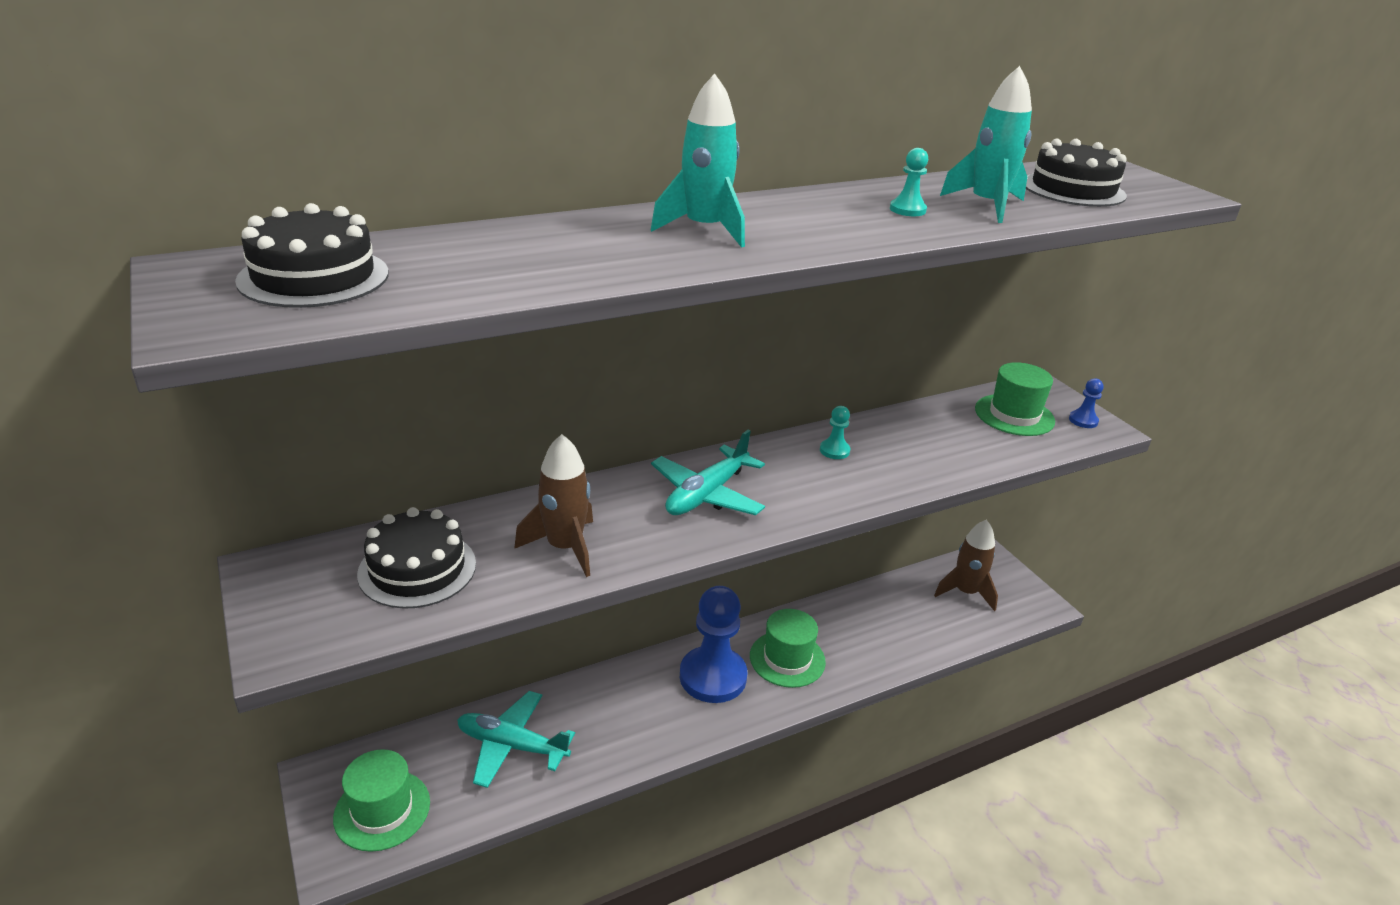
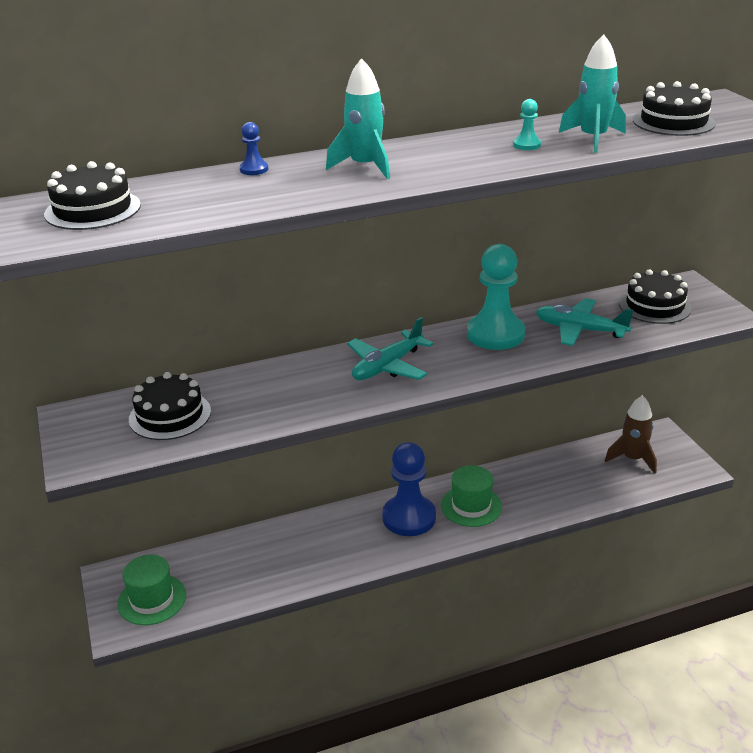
camera: 10 degrees right, 0 degrees up
(512, 746) = (249, 561): turquoise plane -> turquoise plane (580, 330)
(564, 547) = (275, 402): brown rocket -> none
(834, 450) = (495, 334): turquoise pawn -> turquoise pawn, size x2.42
(1014, 415) = (654, 306): green hat -> black cake
(1083, 420) = (713, 309): blue pawn -> blue pawn (254, 169)

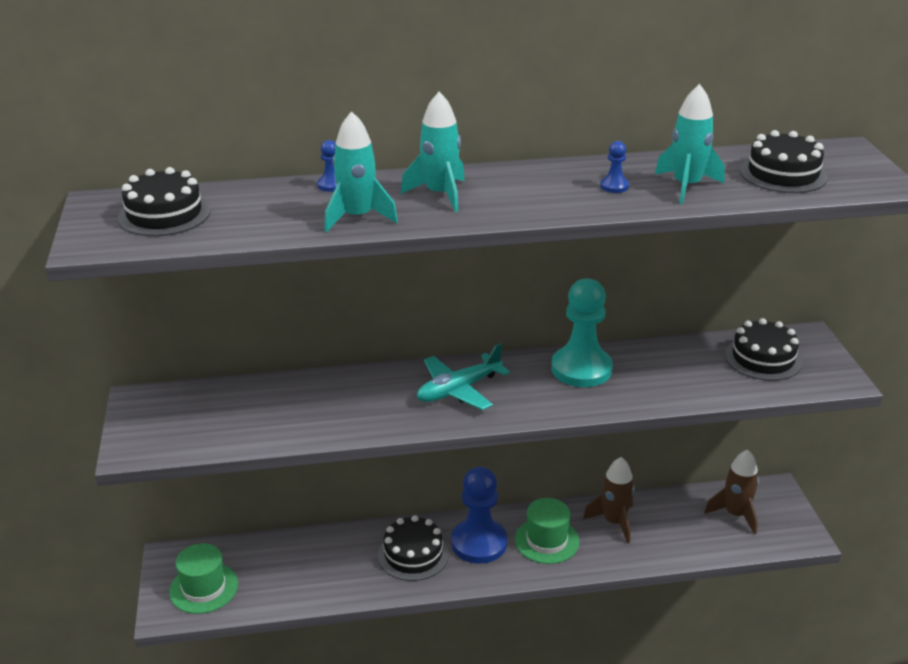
camera: 10 degrees right, 0 degrees up
(170, 415) = (231, 413): black cake -> black cake (413, 554)
(293, 193) = (357, 217): none -> turquoise rocket
(527, 145) = (614, 186): turquoise pawn -> blue pawn
(527, 481) = (614, 522): none -> brown rocket
(580, 330) = (672, 376): turquoise plane -> none

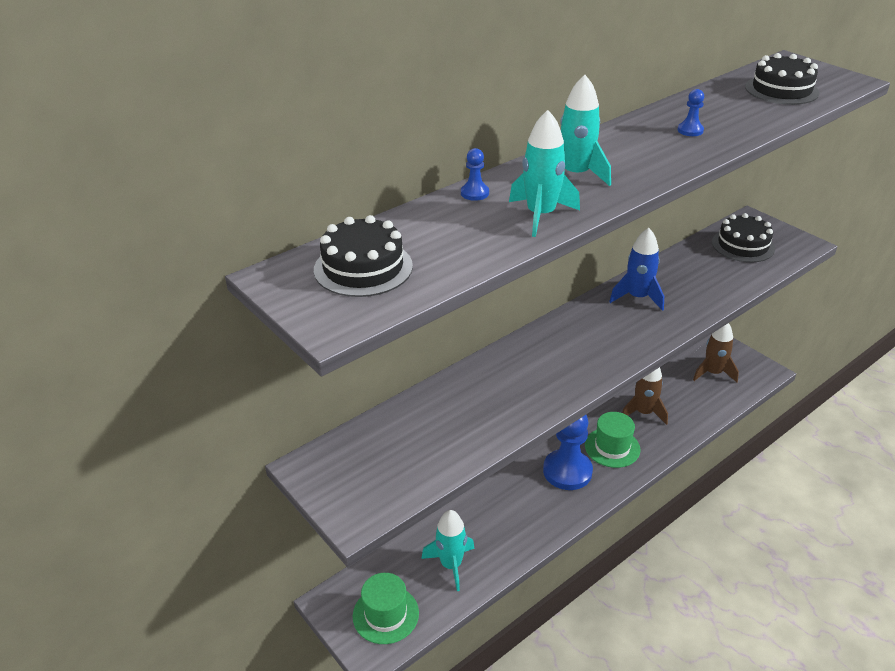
camera: 30 degrees left, 5 degrees up
(413, 554) = (528, 503): black cake -> none
(458, 390) = (570, 348): turquoise plane -> none
(581, 369) = (637, 297): turquoise pawn -> blue rocket
(686, 186) = (737, 116): turquoise rocket -> turquoise rocket (451, 565)

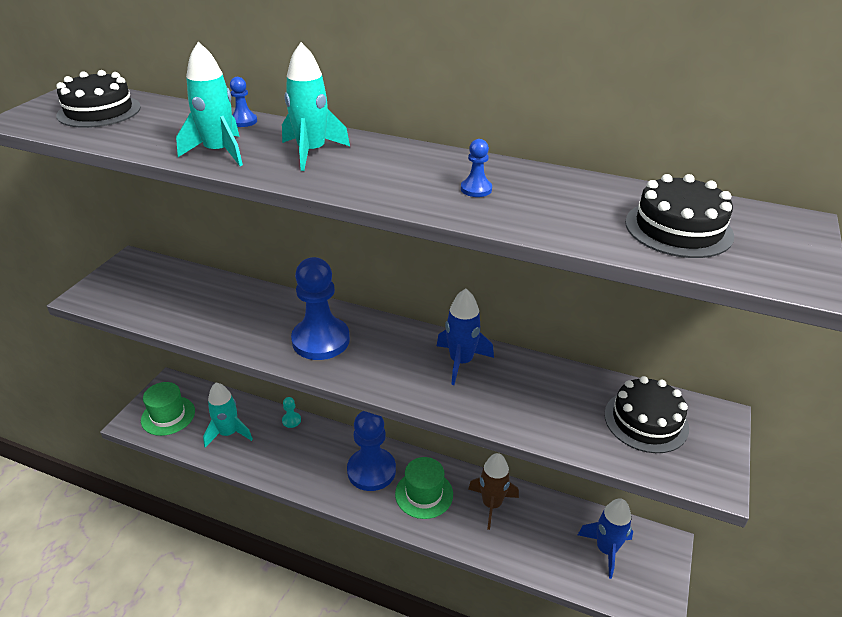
camera: 60 degrees right, 0 degrees up
(466, 508) = (291, 420): none -> turquoise pawn
(562, 361) = (321, 340): none -> blue pawn
(713, 373) = (606, 550): brown rocket -> blue rocket

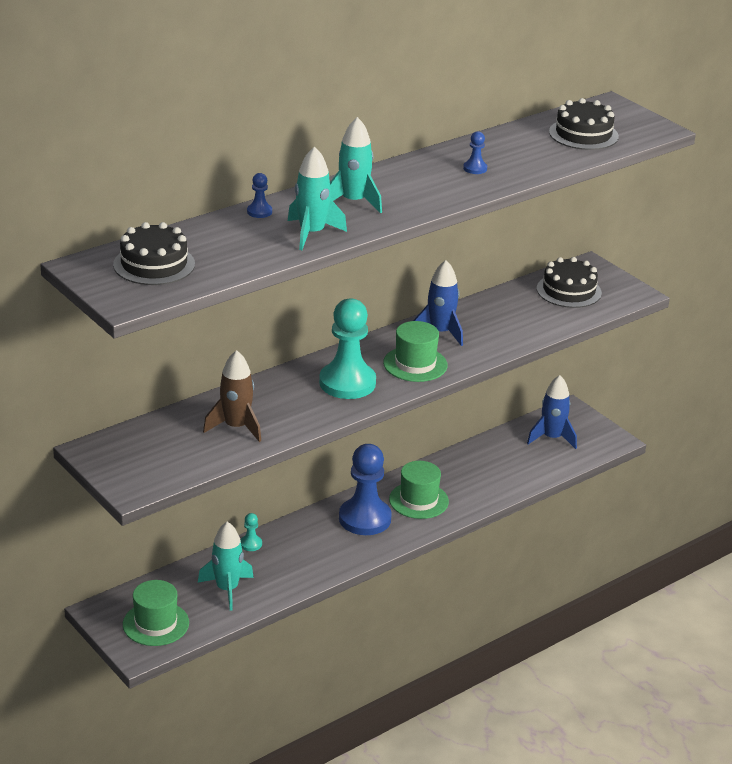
camera: 60 degrees left, 5 degrees down
(321, 340) = (347, 383): blue pawn -> turquoise pawn
(389, 368) = (415, 364): none -> green hat
(491, 504) = (462, 471): brown rocket -> brown rocket (236, 427)

